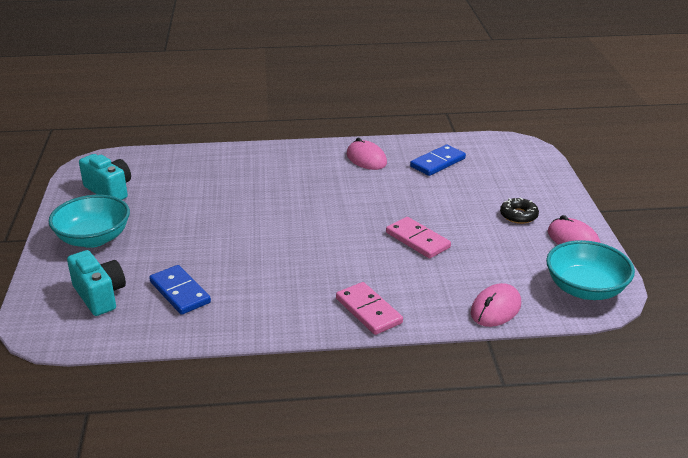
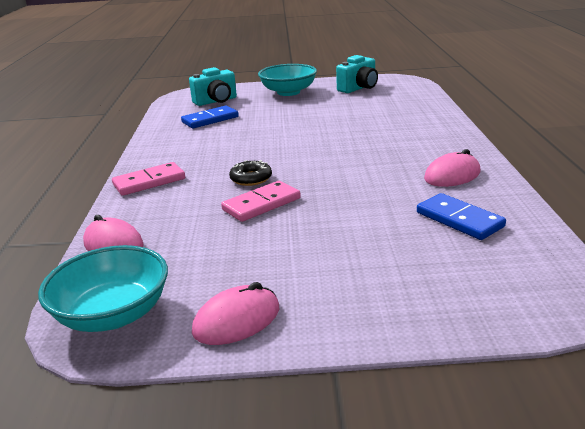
camera: 95 degrees right, 5 degrees down
(518, 215) = (312, 276): black donut -> black donut (251, 178)

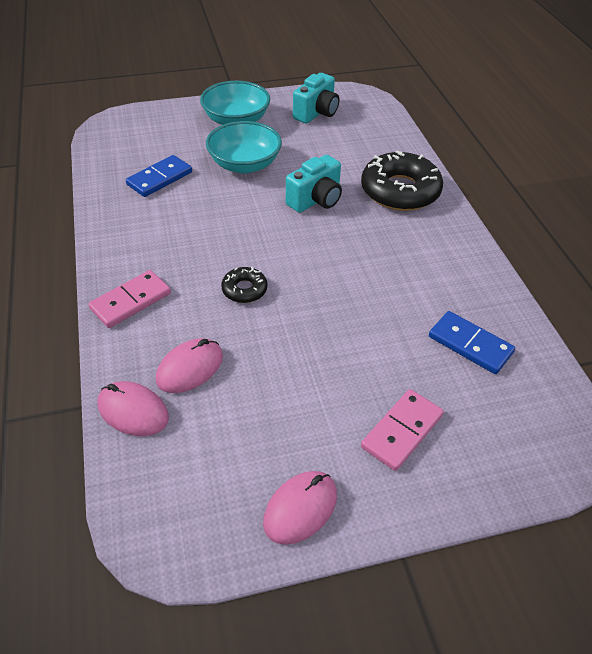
camera: 15 degrees left, 20 degrees up
(113, 314) = (176, 515): turquoise bowl -> turquoise bowl (244, 164)
(216, 101) = (154, 140): turquoise camera -> turquoise camera (316, 200)
(261, 204) = (269, 333): pink domino -> pink domino (401, 431)
(419, 128) = (400, 191): none -> black donut
(452, 175) = (450, 274): pink mouse -> pink mouse (190, 368)

